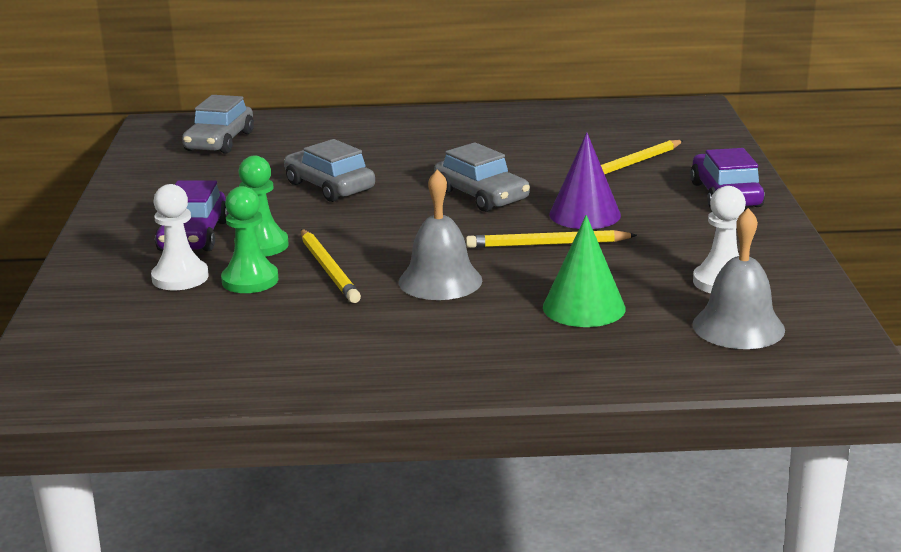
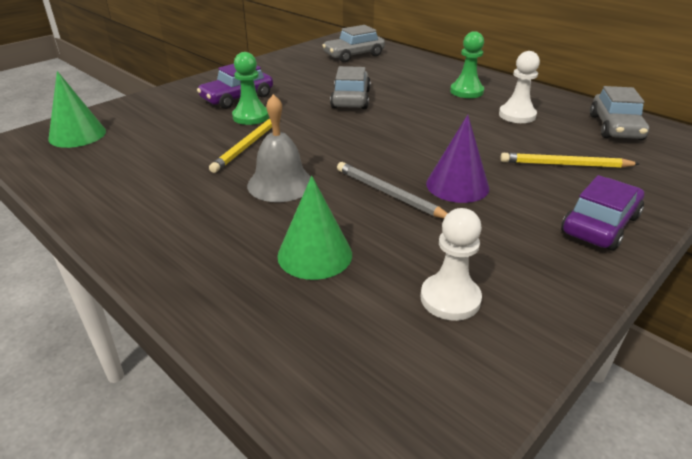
camera: 45 degrees right, 10 degrees up
(93, 349) = (77, 135): none -> green cone
(180, 277) = (184, 116): white pawn -> white pawn (517, 115)
(250, 280) = (204, 133): green pawn -> green pawn (466, 91)
(481, 196) = (418, 141): grey car -> grey car (615, 127)
(547, 244) = (389, 194): yellow pencil -> grey pencil
(738, 327) = (382, 350): grey bell -> none

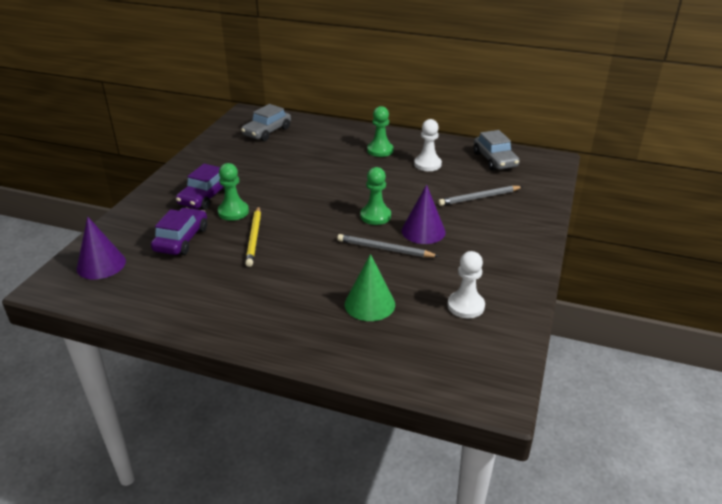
camera: 25 degrees left, 0 degrees up
(77, 135) = (101, 264): green cone -> purple cone
(280, 184) = (306, 262): grey bell -> none
(351, 99) = (299, 177): grey car -> none
(407, 155) = (375, 216): none -> green pawn
(565, 164) = (479, 198): yellow pencil -> grey pencil
(600, 224) = (519, 235): purple car -> purple car (181, 239)

